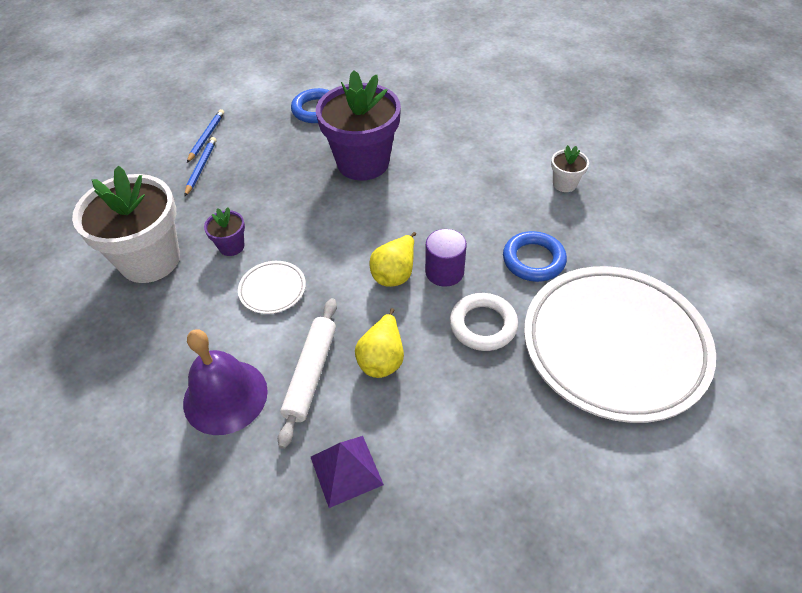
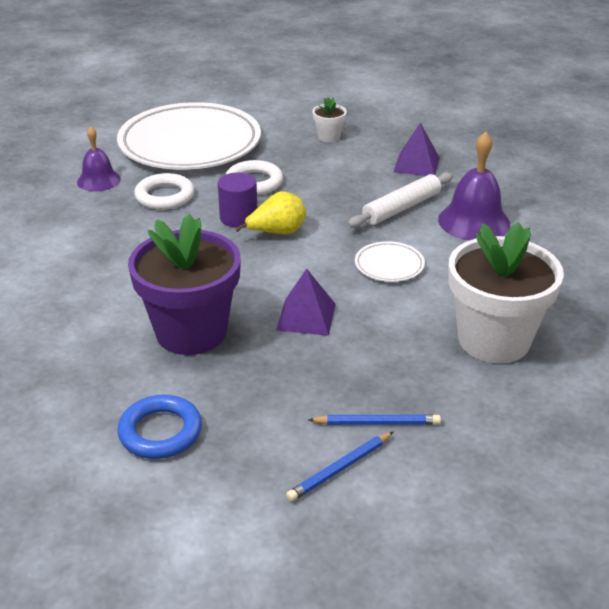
camera: 145 degrees left, 15 degrees down
(201, 167) = (377, 423): blue pencil -> blue pencil turned 135 degrees counterclockwise
(231, 246) = (401, 315): purple flower pot -> none
(299, 210) = (306, 316): none -> purple pyramid
(382, 358) = (343, 195): yellow pear -> none
(533, 260) = (165, 196): blue ring -> white ring
(564, 184) = (52, 227): white flower pot -> white flower pot (329, 137)
(611, 245) = (98, 180): none -> purple bell

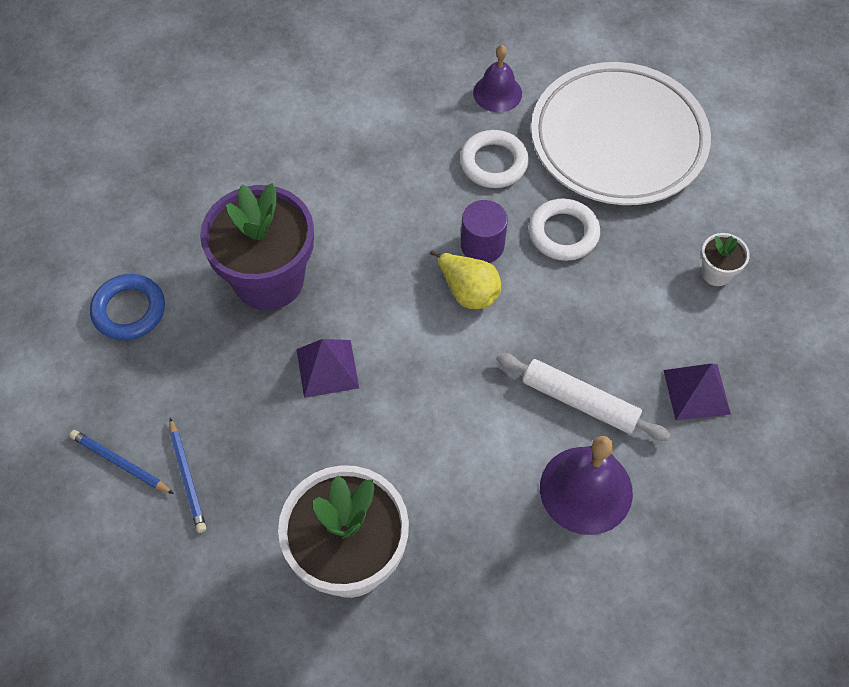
camera: 70 degrees right, 25 degrees up
(389, 265) = (450, 420): white plate -> none

